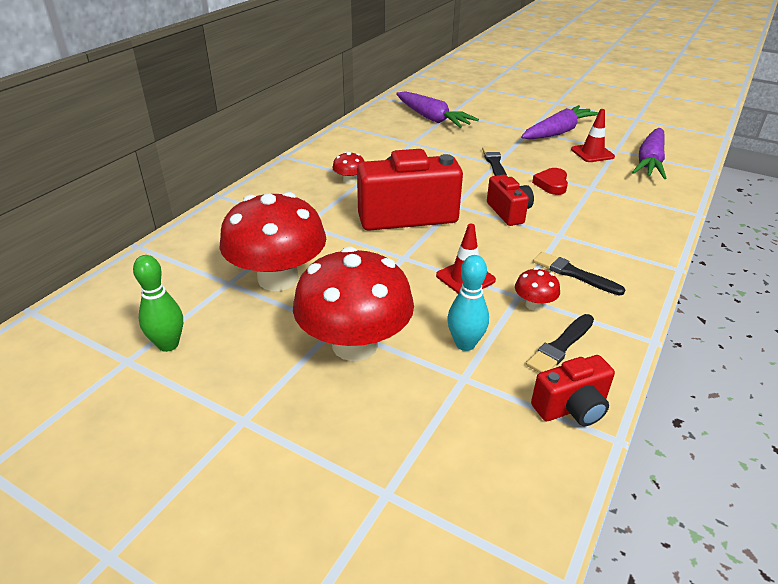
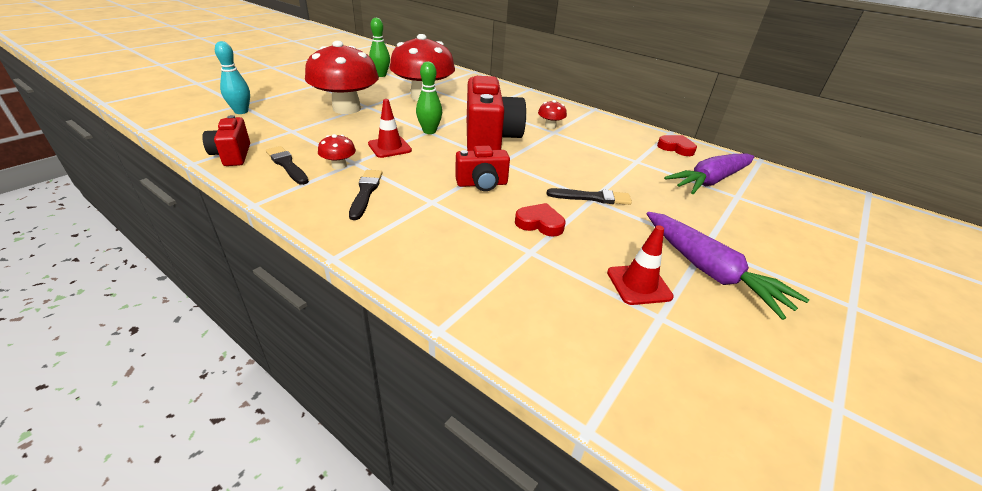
camera: 95 degrees right, 0 degrees up
(374, 124) = (676, 148): none -> red heart
(403, 256) = (429, 131): none -> green bowling pin
(465, 344) = (320, 135): turquoise bowling pin -> turquoise bowling pin (241, 111)
(574, 274) = (365, 192): black brush -> black brush turned 45 degrees counterclockwise
(649, 162) = (617, 343): purple carrot -> none

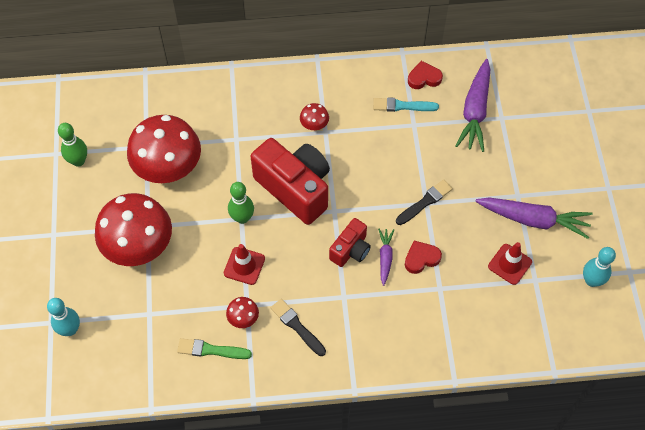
camera: 40 degrees left, 25 degrees up
(232, 155) = (161, 377): red camera -> none
(287, 165) = (211, 350): black brush -> green brush
(505, 204) = (385, 258): none -> purple carrot
(638, 150) = (402, 106): none -> turquoise brush
(754, 373) = (591, 280): none -> turquoise bowling pin

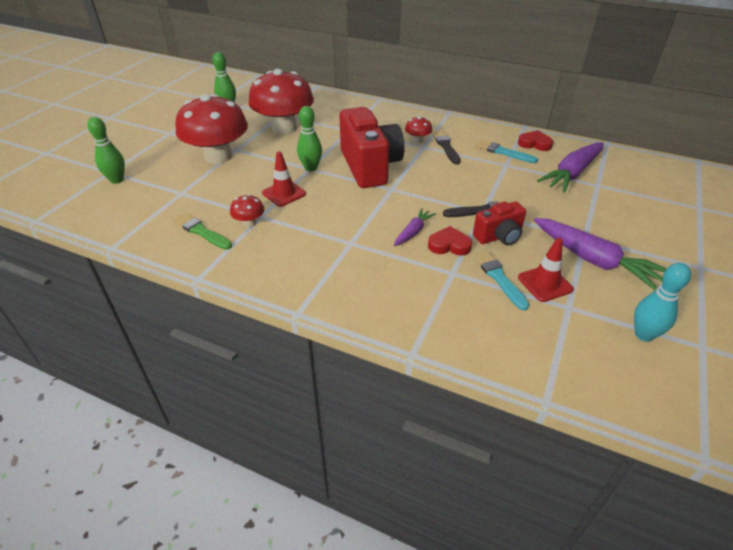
camera: 30 degrees right, 20 degrees down
(70, 329) = (117, 180): turquoise bowling pin -> green bowling pin
(297, 326) = (289, 246): black brush -> black brush (446, 146)
(351, 250) = (385, 216): red camera -> red camera (499, 237)
(475, 276) = (499, 278): none -> turquoise brush

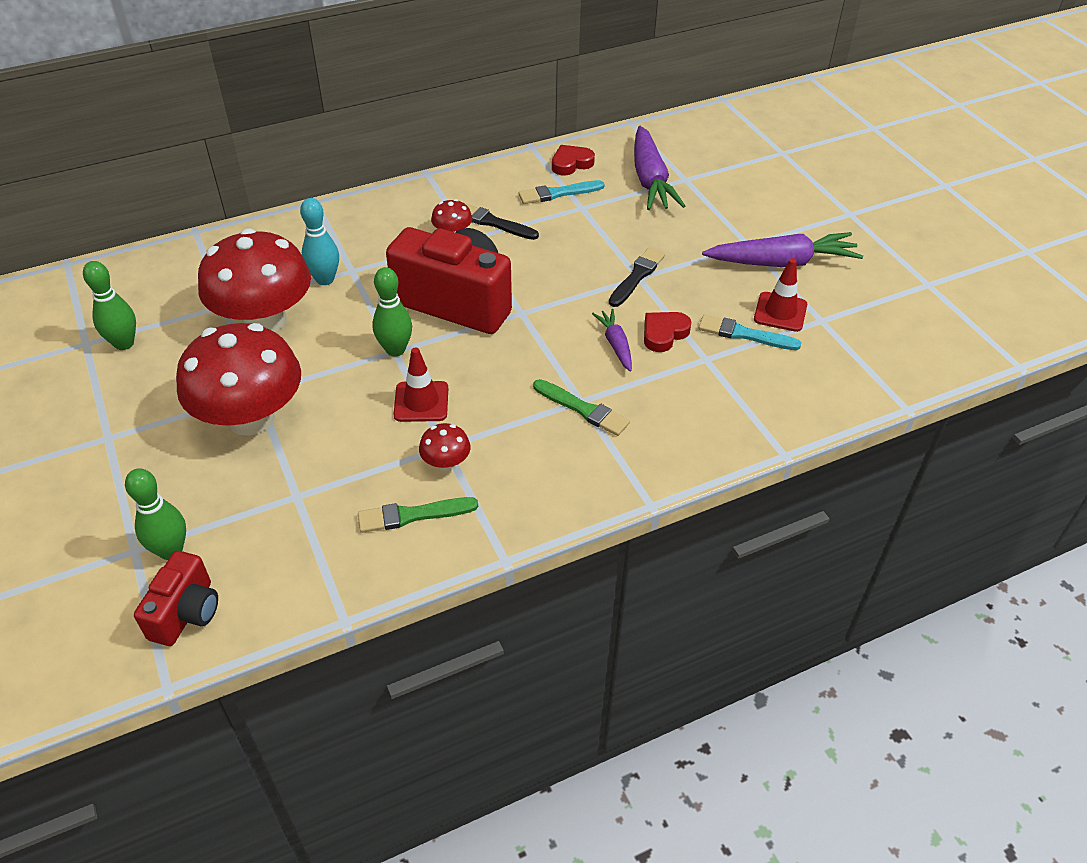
camera: 50 degrees left, 5 degrees up
(345, 247) = (583, 409): none -> green brush
(499, 237) = (688, 293): red camera -> red camera (186, 613)
(644, 335) = (890, 303): turquoise bowling pin -> turquoise bowling pin (325, 279)

